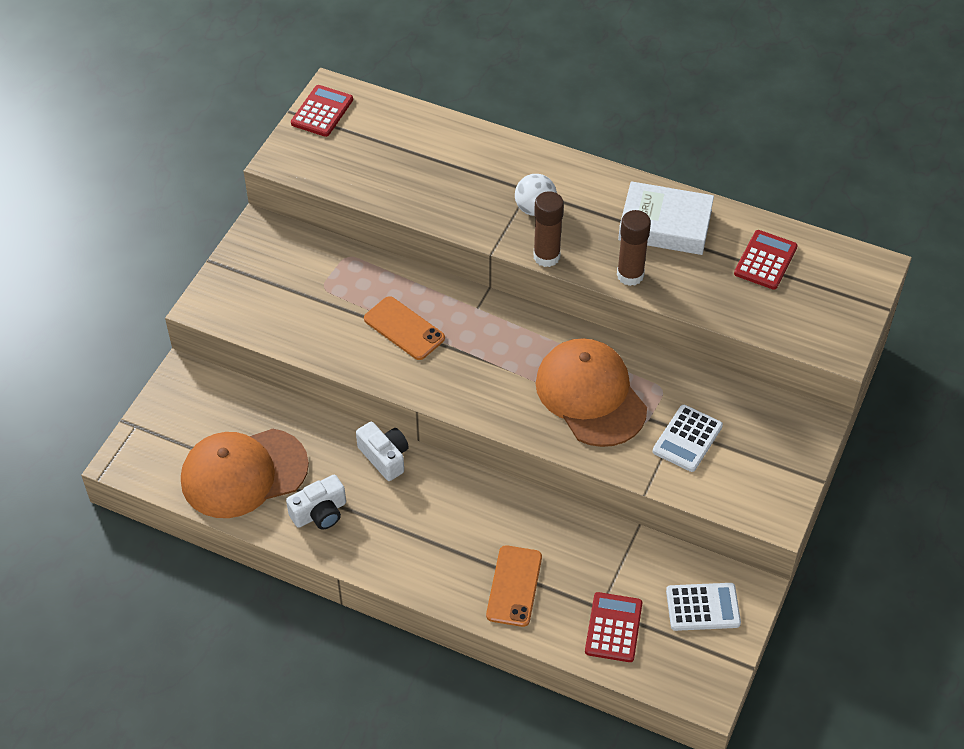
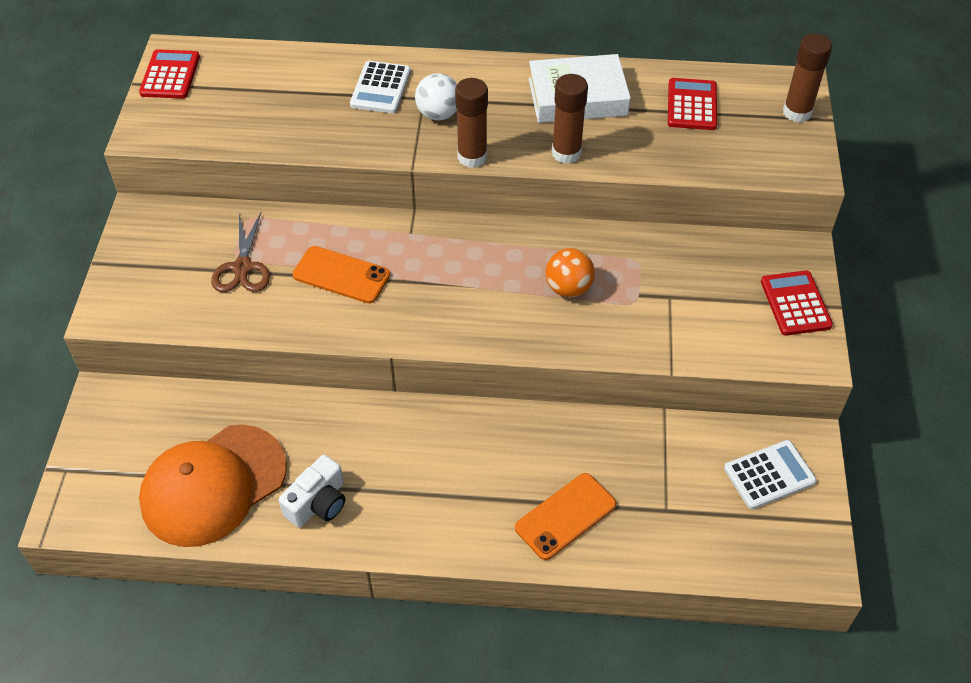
camera: 20 degrees left, 0 degrees up
(326, 299) = (243, 267): none -> brown scissors
(384, 457) = (366, 419): white camera -> none
(514, 586) = (565, 516): orange phone -> orange phone turned 60 degrees clockwise
(590, 395) = (568, 288): orange cap -> orange ball
(613, 627) = (690, 527): red calculator -> red calculator (795, 303)
(687, 439) = (687, 304): white calculator -> white calculator (380, 88)
(859, 293) = (797, 112): none -> brown glue stick

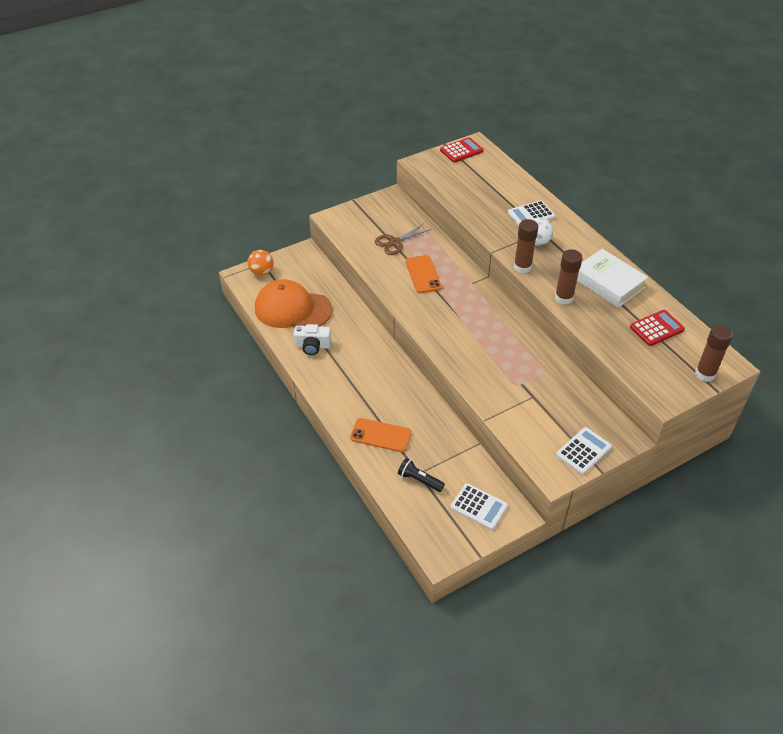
camera: 55 degrees right, 5 degrees down
(568, 288) = (497, 355): orange ball -> orange ball (261, 272)
(679, 517) = (419, 480): none -> black flashlight
(795, 303) = (583, 451): red calculator -> white calculator

